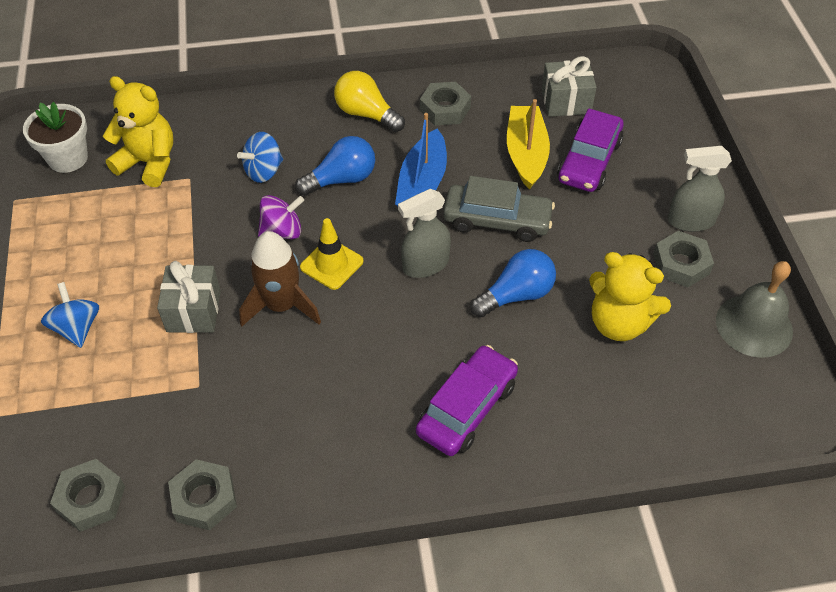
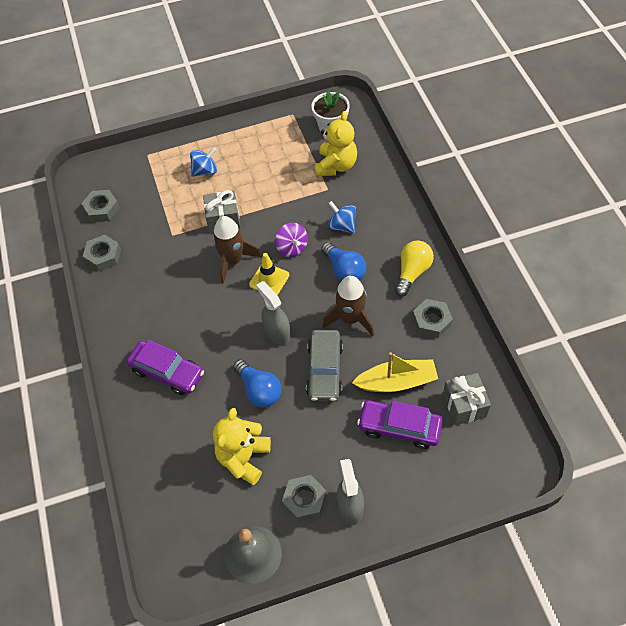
camera: 85 degrees right, 5 degrees up
(422, 184) = (350, 318): blue boat -> brown rocket

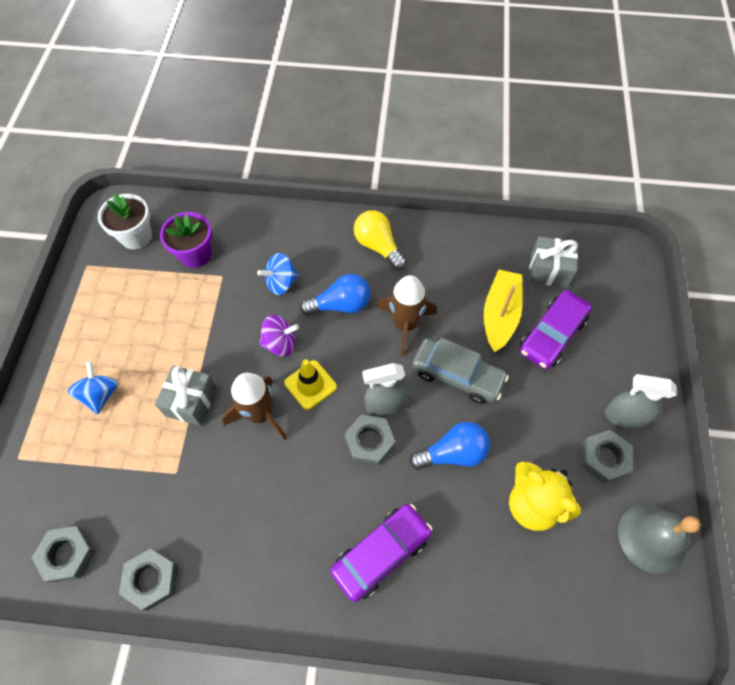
camera: 70 degrees left, 5 degrees up
(336, 166) = (195, 254): yellow teddy bear -> purple flower pot
(431, 321) = (444, 255): grey nut -> grey nut (369, 442)

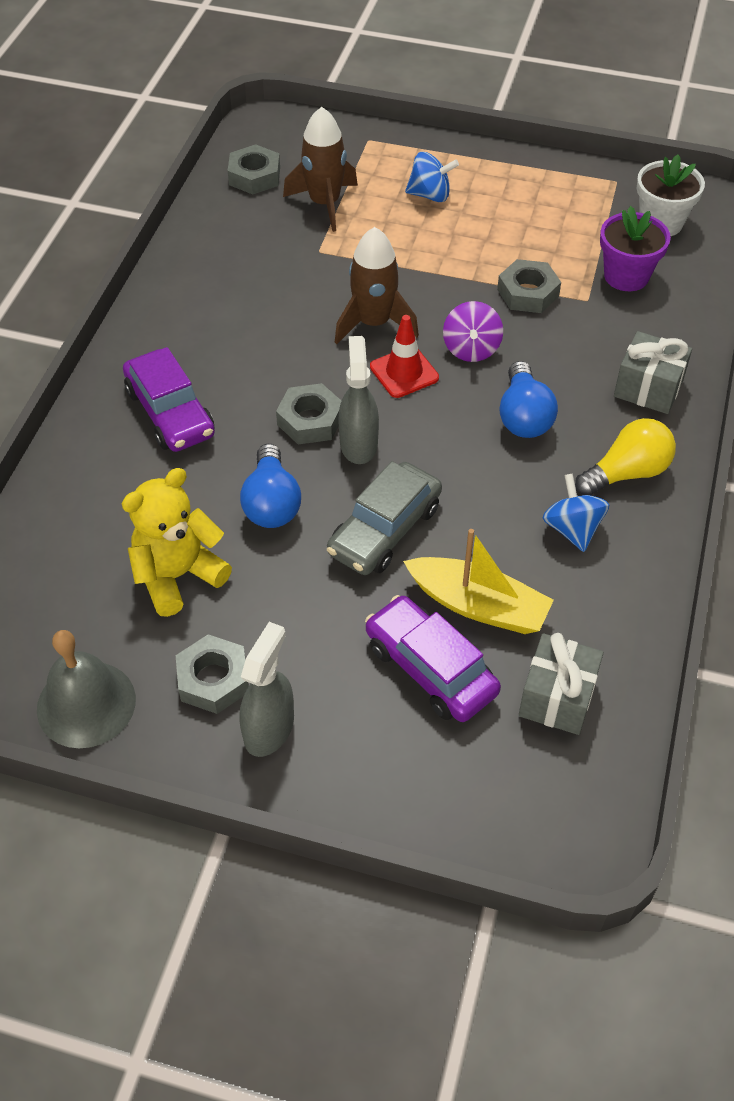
camera: 100 degrees right, 10 degrees down
(151, 580) = (209, 232): grey nut -> grey nut (528, 293)
(191, 402) = (404, 265): grey gift -> grey gift (648, 388)
(281, 283) = (569, 357): blue spinning top -> blue spinning top (572, 529)
(310, 385) = (404, 372): yellow traffic cone -> red traffic cone
(405, 324) = (479, 484): brown rocket -> brown rocket (324, 203)

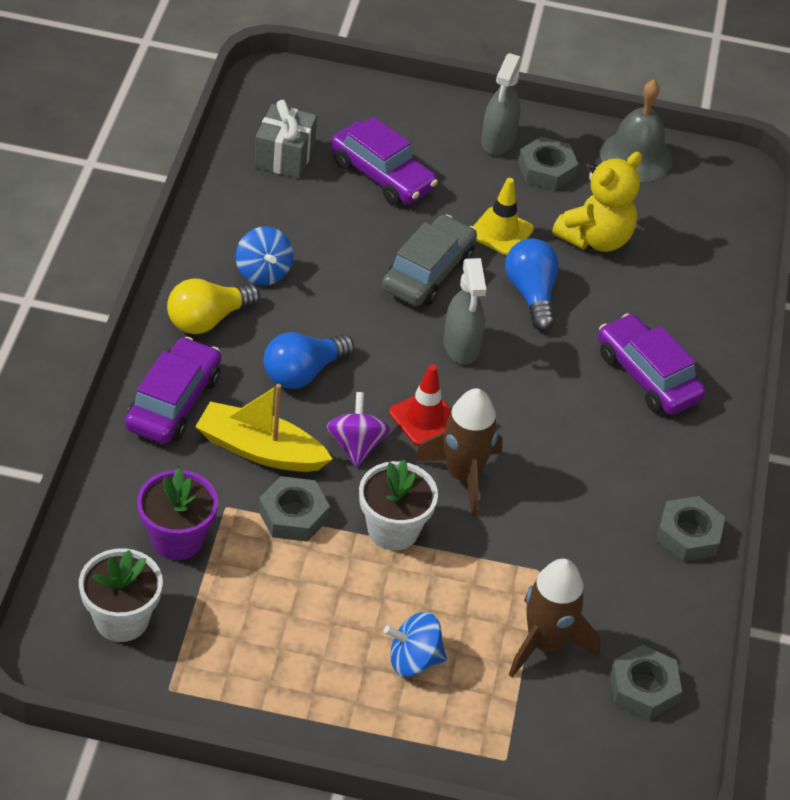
camera: 170 degrees right, 5 degrees down
(291, 584) = (501, 232): none -> yellow traffic cone
(310, 420) = (511, 368): grey nut -> grey nut (688, 535)
(440, 281) = (393, 530): none -> white flower pot
(478, 605) = (345, 216): yellow boat -> yellow boat (260, 450)
(523, 416) = (303, 373): blue light bulb -> blue light bulb turned 120 degrees counterclockwise
(648, 388) = (174, 402): grey gift -> purple car

